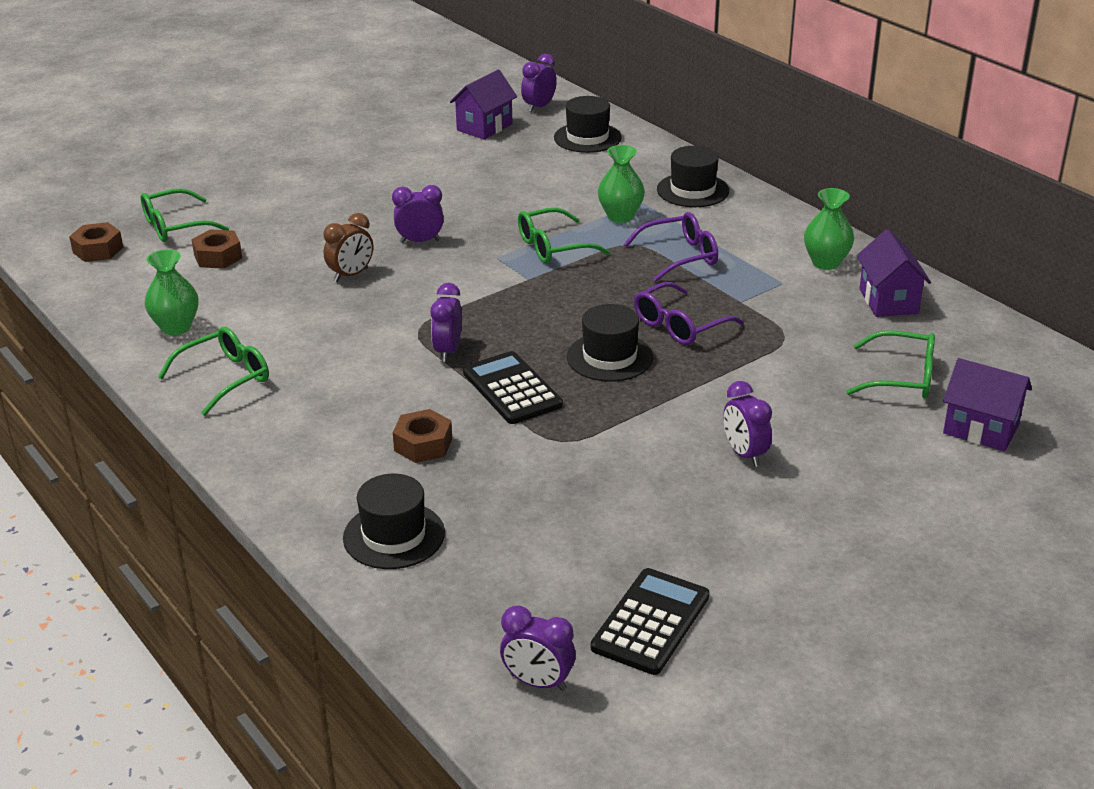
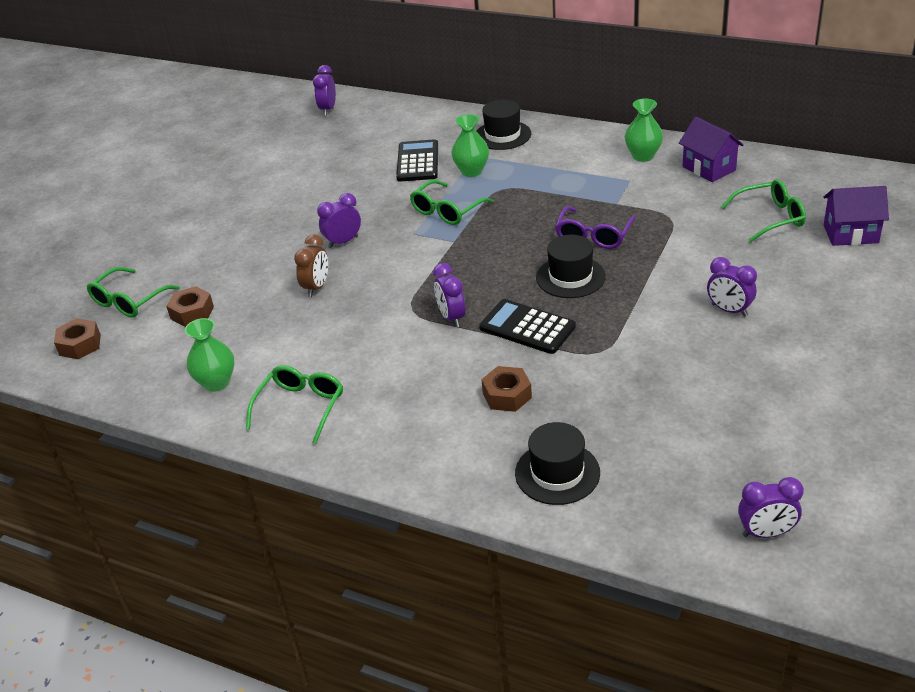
camera: 25 degrees left, 5 degrees up
(484, 127) = (302, 138): purple house -> none
(587, 138) = (388, 121): black hat -> none
(650, 622) = (792, 454): black calculator -> black calculator (418, 162)
(680, 256) = (543, 186): purple glasses -> none

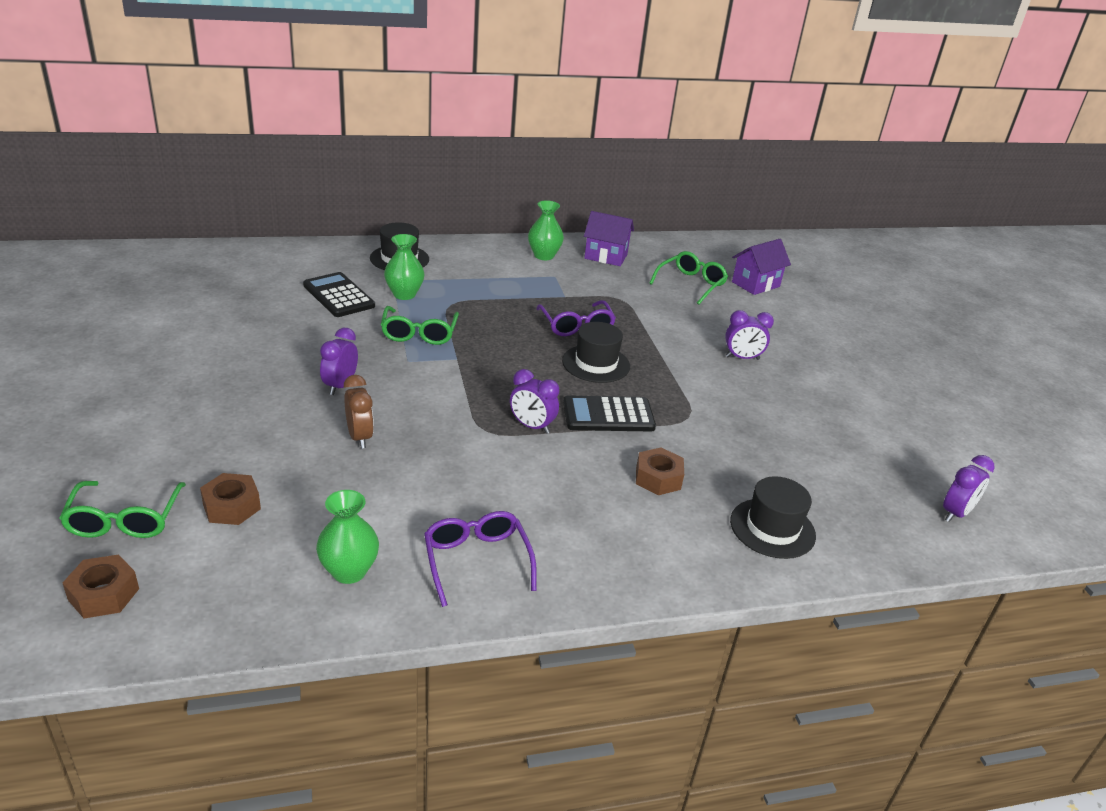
camera: 45 degrees left, 5 degrees down
(301, 407) = (476, 560): green glasses -> purple glasses
(328, 109) = (178, 263): purple clock -> none

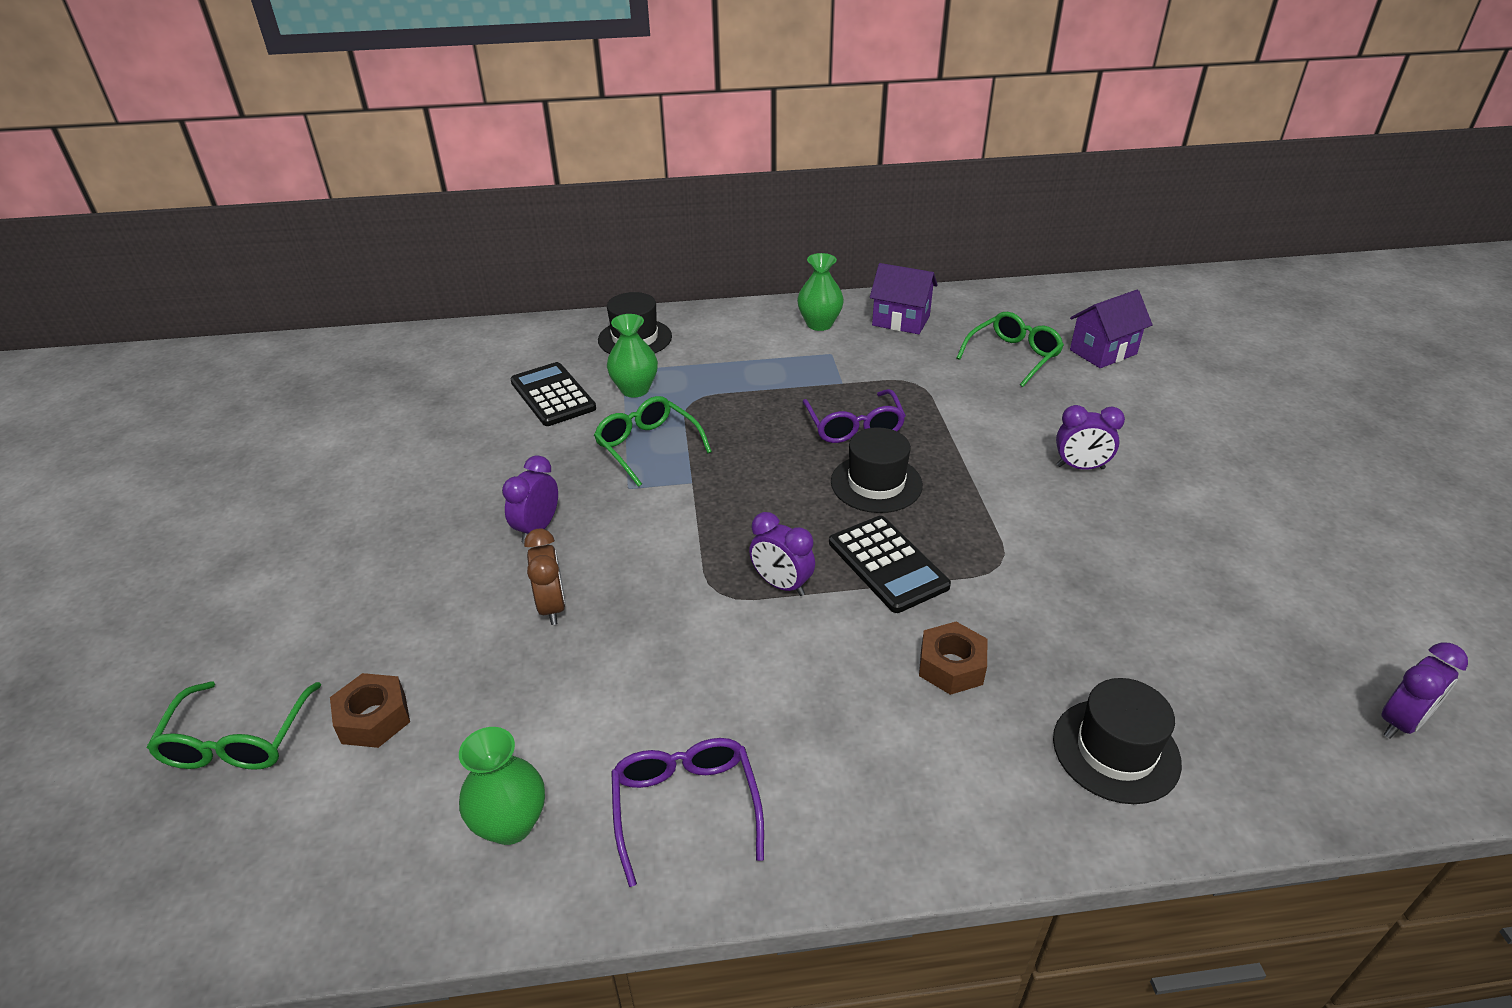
camera: 10 degrees right, 5 degrees up
(104, 594) = (191, 860): brown nut -> none
(419, 333) = (647, 446): green glasses -> green glasses turned 135 degrees clockwise
(608, 415) = (887, 564): black calculator -> black calculator turned 120 degrees counterclockwise

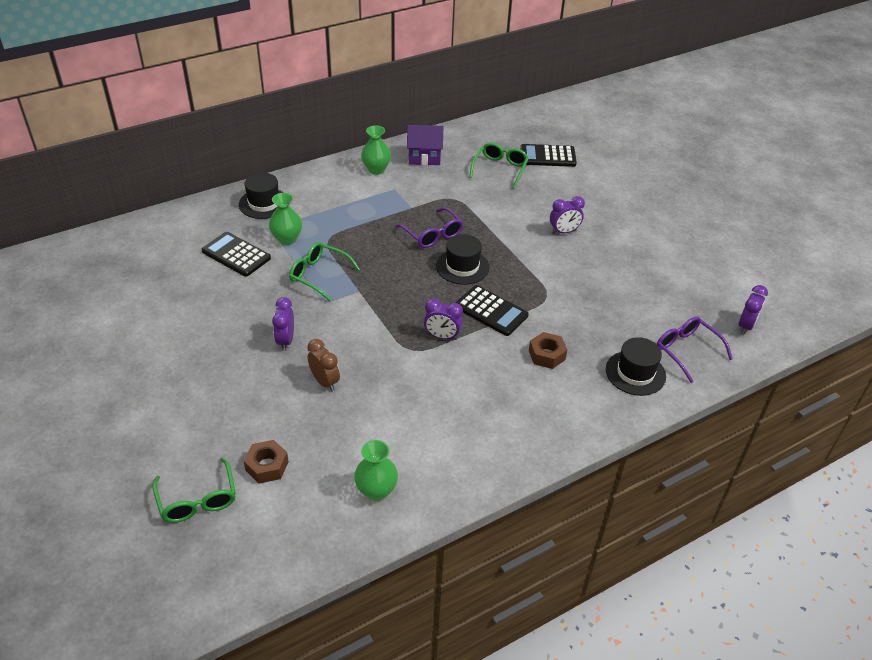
camera: 25 degrees left, 5 degrees up
(685, 806) = (456, 456): purple glasses -> purple glasses (686, 350)
(1103, 352) = (547, 156): purple house -> black calculator

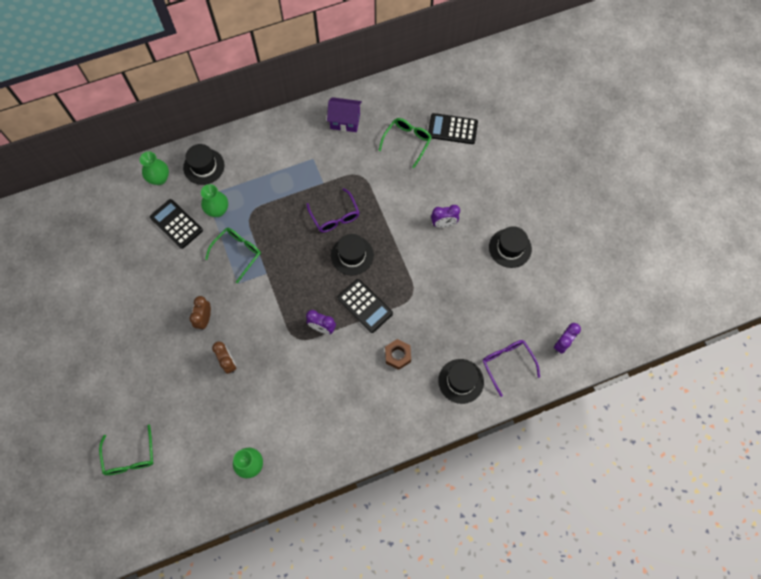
camera: 10 degrees right, 25 degrees up
(267, 466) = (179, 434): brown nut -> none
(285, 341) = (204, 319): purple clock -> brown clock
(318, 275) = (237, 253): green glasses -> green glasses turned 90 degrees clockwise
(376, 169) = (301, 133): green vase -> green vase (159, 178)
(648, 246) = (510, 248): none -> black hat

